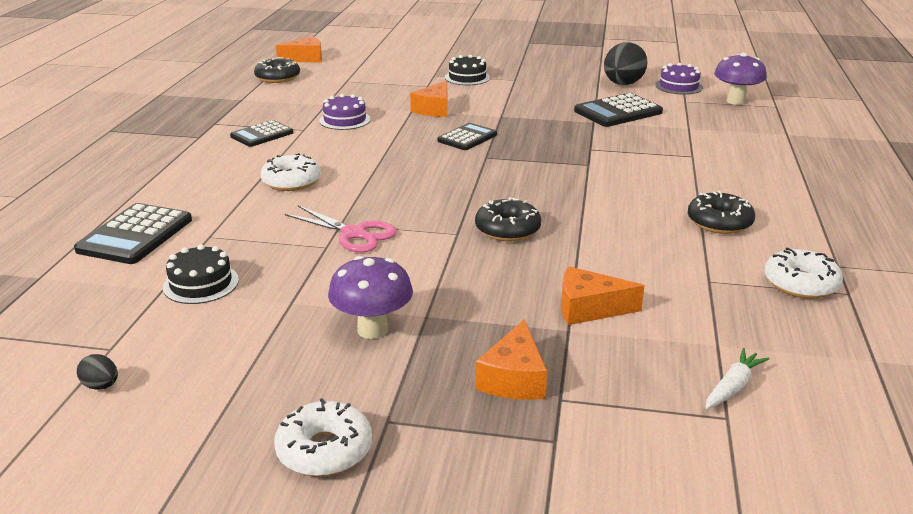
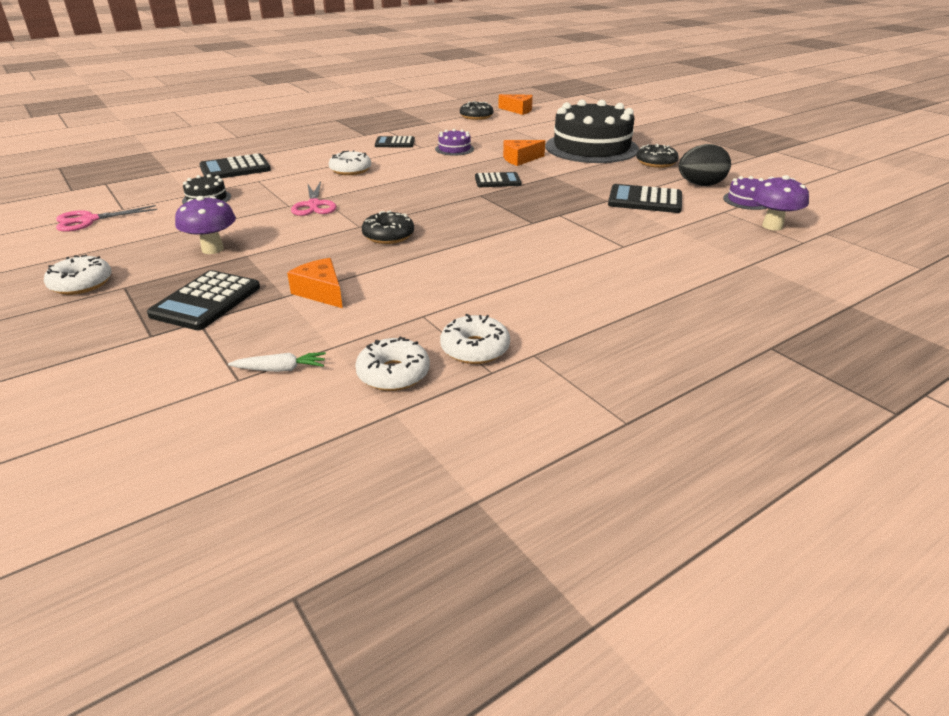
camera: 45 degrees right, 5 degrees up
(101, 386) = (88, 220): black egg -> pink scissors
(467, 77) = (591, 147): black cake -> black cake, size x2.39
(514, 378) = (206, 301): orange cheese -> black calculator
(719, 222) = (524, 290): black donut -> black donut (656, 163)
(805, 335) = (393, 374): none -> white donut

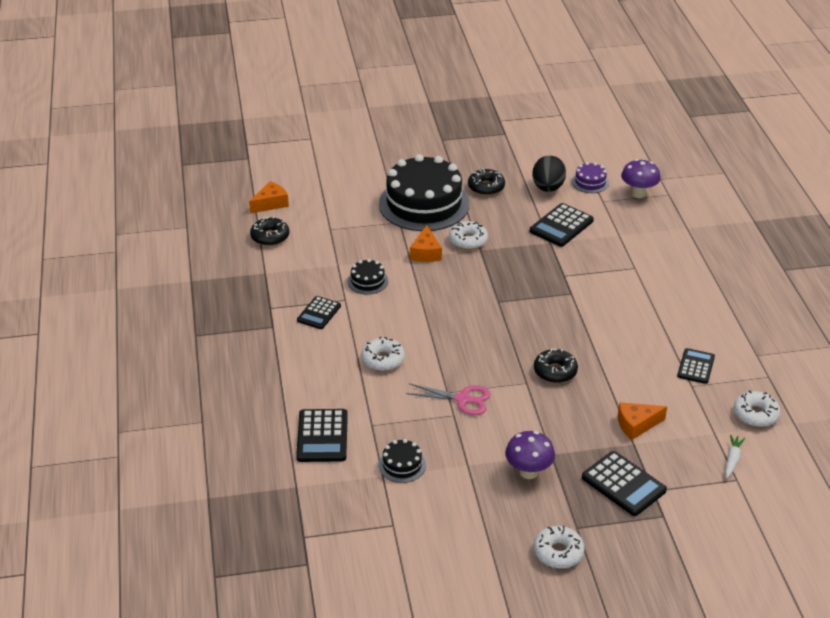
camera: 65 degrees left, 5 degrees up
(88, 220) = (412, 549): pink scissors -> none
(454, 149) = (367, 281): purple cake -> black cake
(475, 349) = (741, 375): white donut -> white donut (468, 240)
(497, 181) = (472, 282): black calculator -> black calculator (696, 366)

